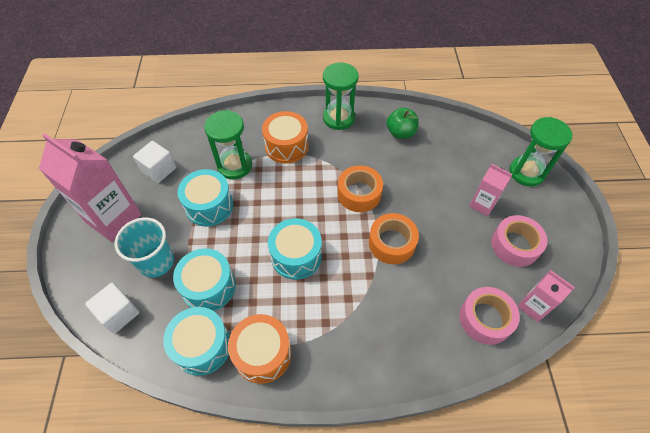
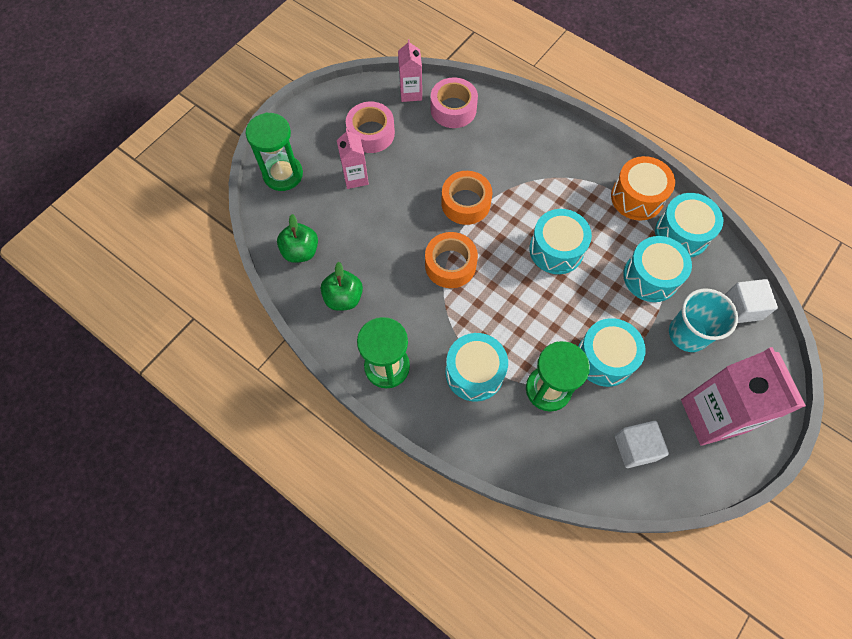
camera: 140 degrees left, 10 degrees up
(286, 146) = (474, 373): orange drum -> turquoise drum
(455, 138) = (301, 251): none -> green apple

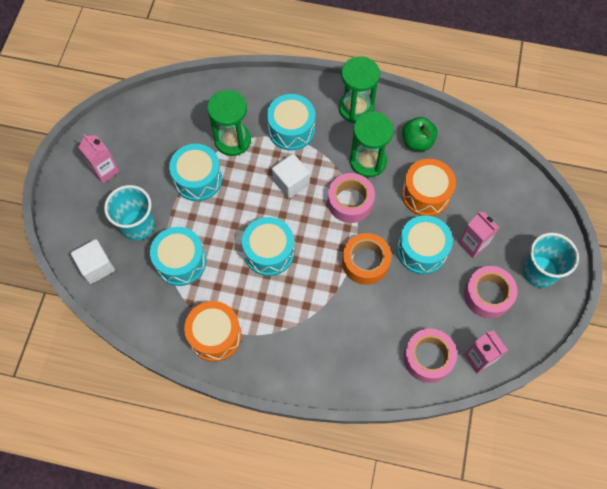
camera: 155 degrees right, 0 degrees up
(283, 174) = (535, 220): green hourglass -> green hourglass (368, 161)
(301, 251) = (473, 162): green apple -> none
(312, 133) = (539, 271): none -> turquoise cup
(370, 240) = (425, 194): none -> orange drum
(450, 265) = (350, 202): orange tape -> pink tape
(635, 448) = (156, 127): white cube -> white cube (291, 182)
(682, 234) = (164, 315): turquoise drum -> turquoise drum (421, 250)
(712, 416) = (105, 170): pink carton -> pink carton, size x0.53

